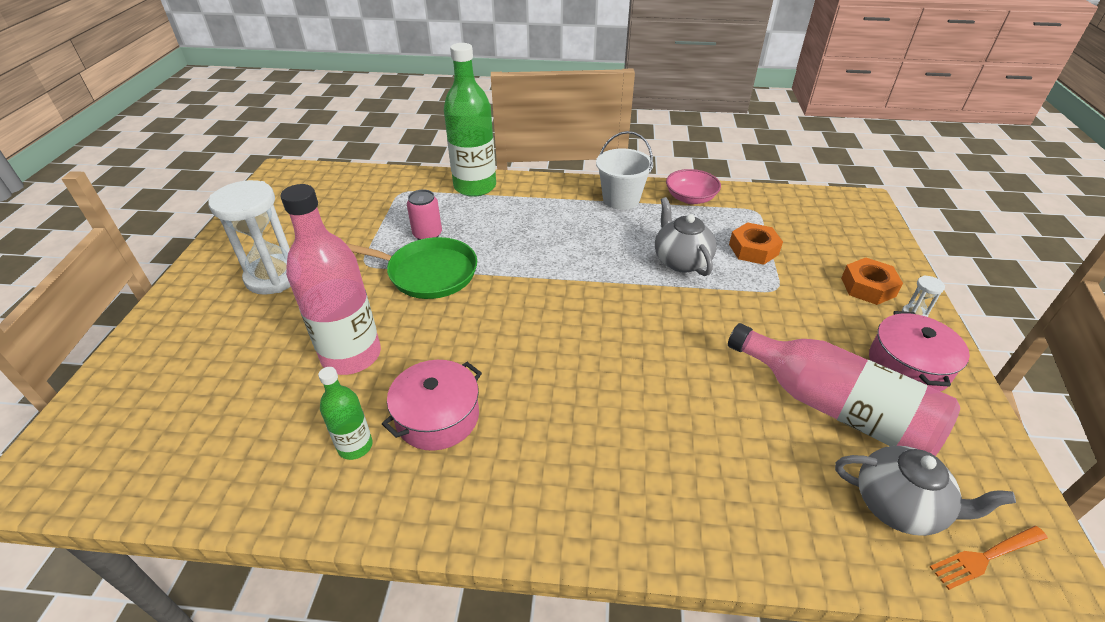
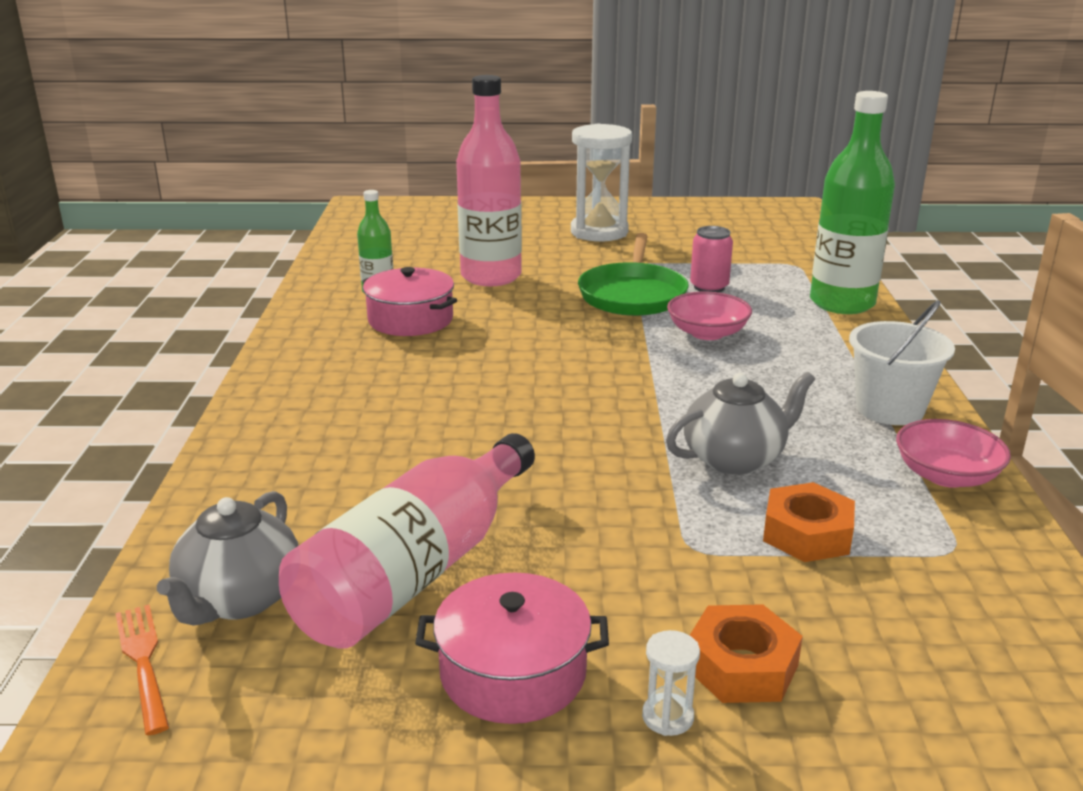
camera: 85 degrees right, 15 degrees down
(508, 247) = (707, 333): none -> pink bowl

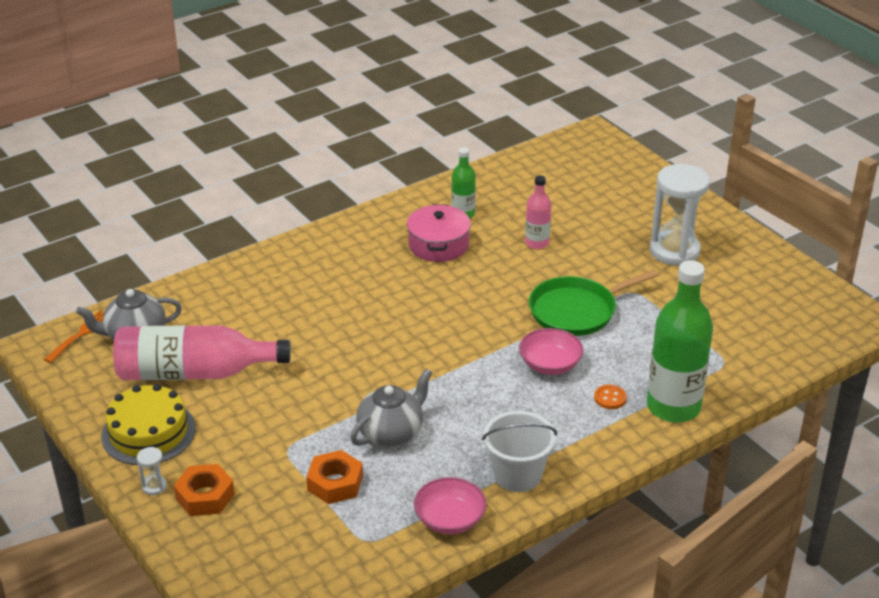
camera: 55 degrees right, 10 degrees up
(491, 276) = (537, 243): pink bottle -> pink bottle, size x0.51
(513, 673) = (148, 432): pink pot -> yellow cake
(709, 287) = (630, 338): pink can -> none
(735, 458) = (391, 432): grey teapot -> grey teapot turned 75 degrees counterclockwise
(798, 324) = (610, 398): none -> orange button

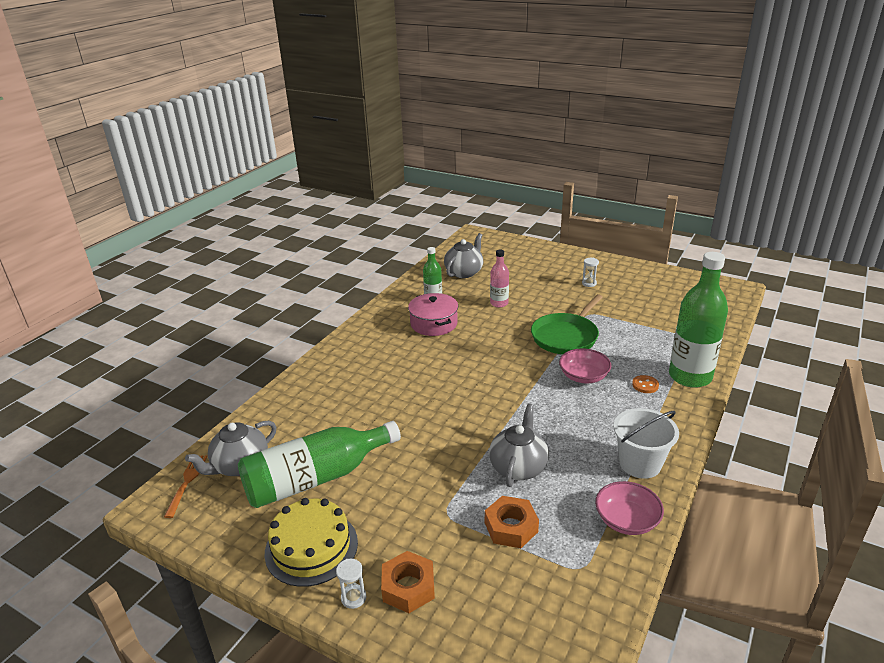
camera: 25 degrees left, 5 degrees down
(194, 372) = (316, 478): pink bottle -> green bottle
(532, 187) = (464, 272): none -> grey teapot
(674, 251) = (589, 283): white hourglass -> white hourglass, size x0.41

